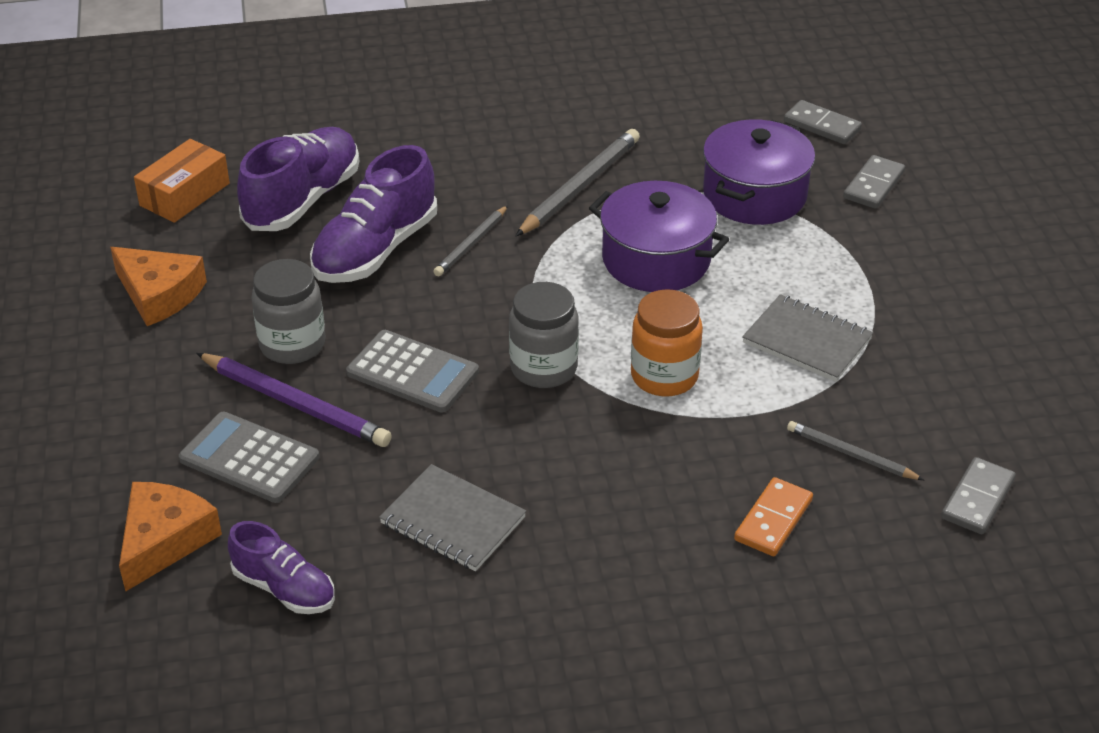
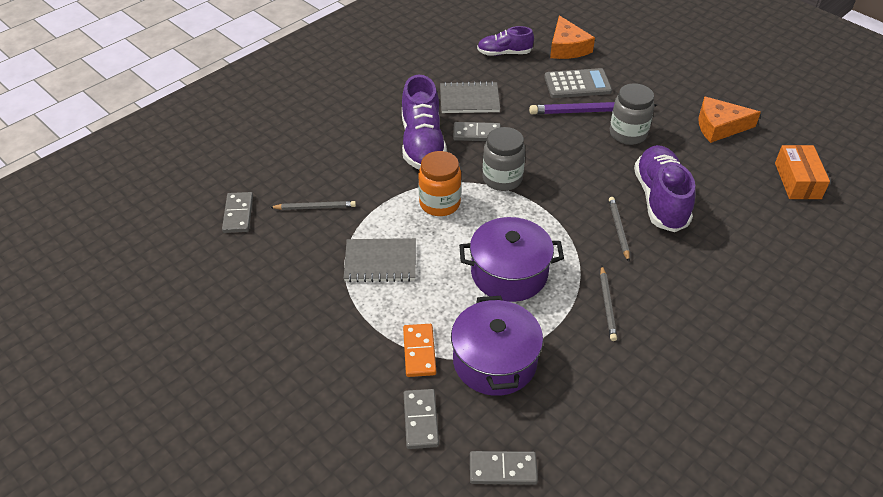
camera: 145 degrees right, 5 degrees up
(303, 200) = (739, 209): purple shoe -> purple shoe (422, 143)
(412, 372) = (559, 147): grey calculator -> none
(506, 453) = (476, 134): none -> grey domino
(580, 187) = (607, 305): grey pencil -> grey pencil, size x0.59
(773, 520) = (332, 160): orange domino -> orange domino (419, 352)

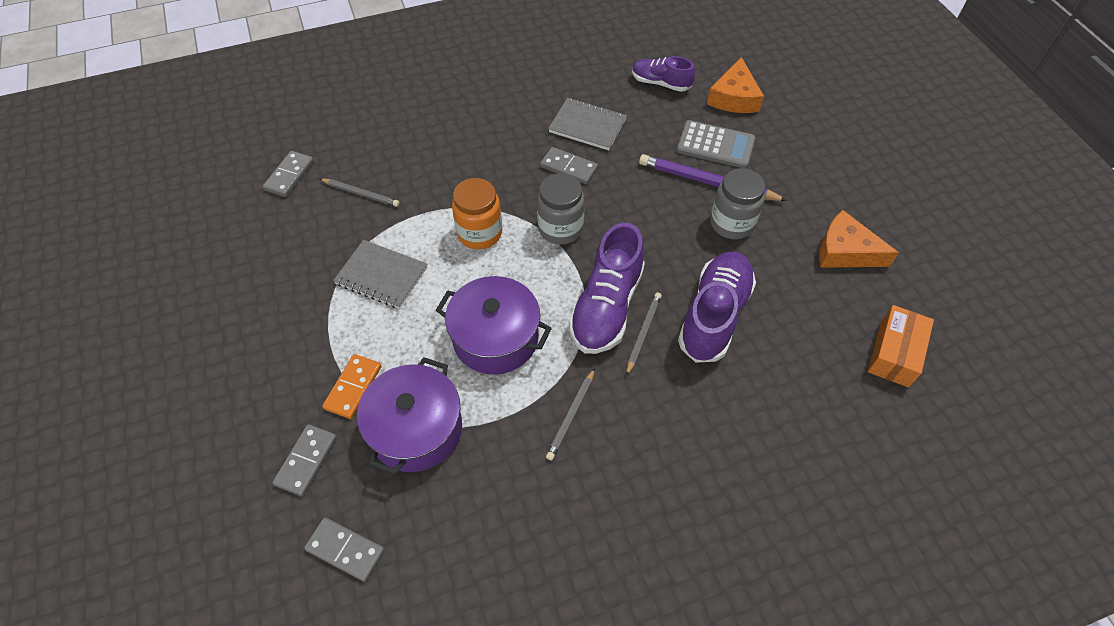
camera: 25 degrees right, 10 degrees up
(422, 143) = (507, 160): purple shoe -> purple shoe (607, 307)

